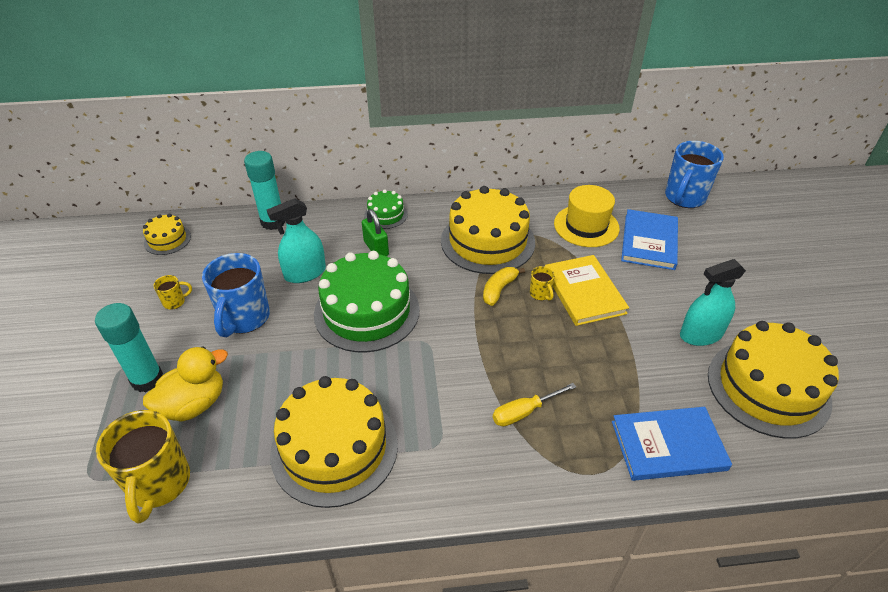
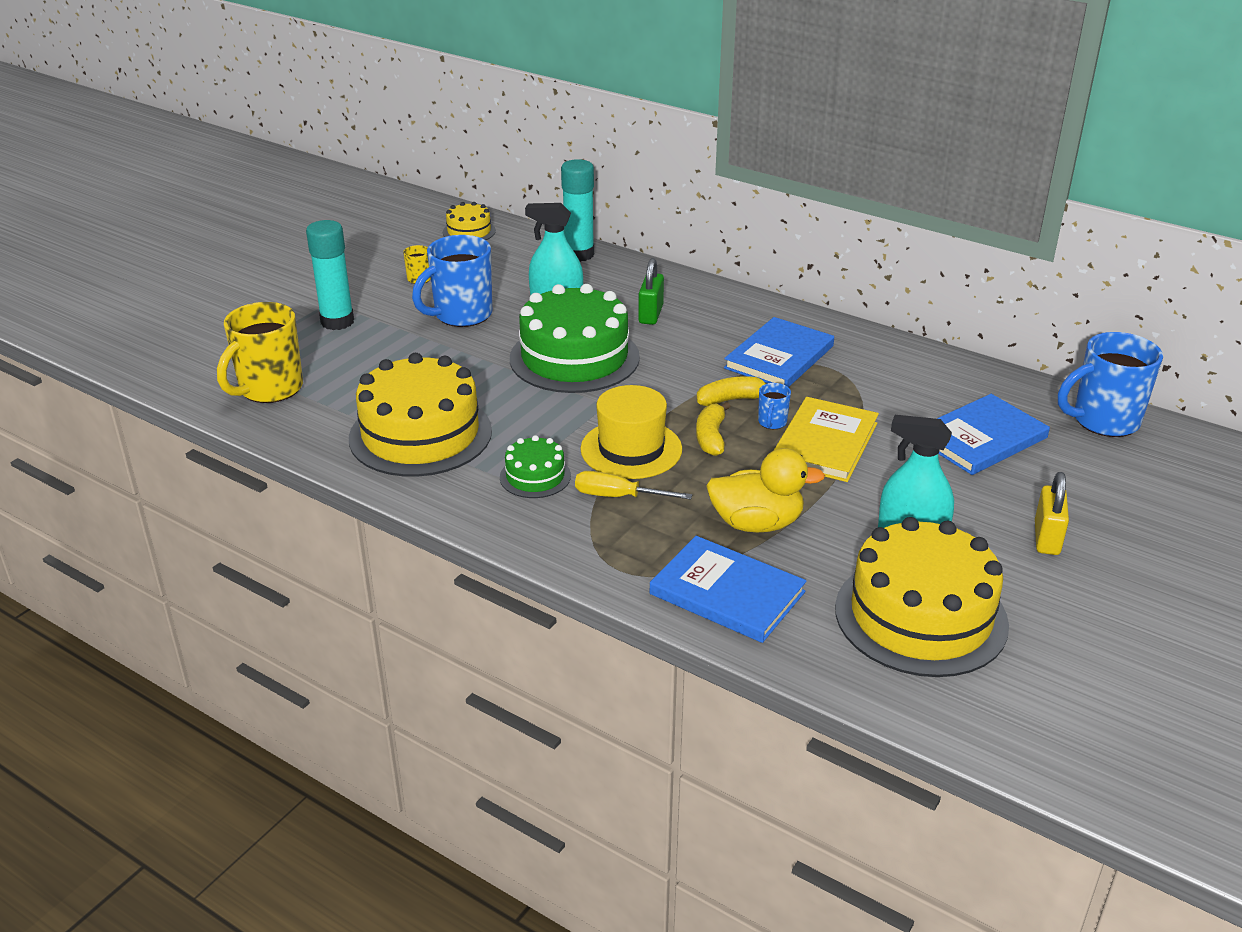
camera: 40 degrees right, 10 degrees down
(194, 404) = (351, 354): yellow duck -> yellow duck (756, 523)
(386, 215) = (699, 292): green cake -> green cake (535, 476)
(487, 241) = (779, 357): yellow cake -> blue book
(521, 327) = (711, 437): none -> yellow banana
(540, 294) = (772, 423): yellow mug -> blue mug
(586, 226) = (920, 392): yellow hat -> yellow hat (631, 449)
(752, 292) = (1046, 538): none -> yellow padlock

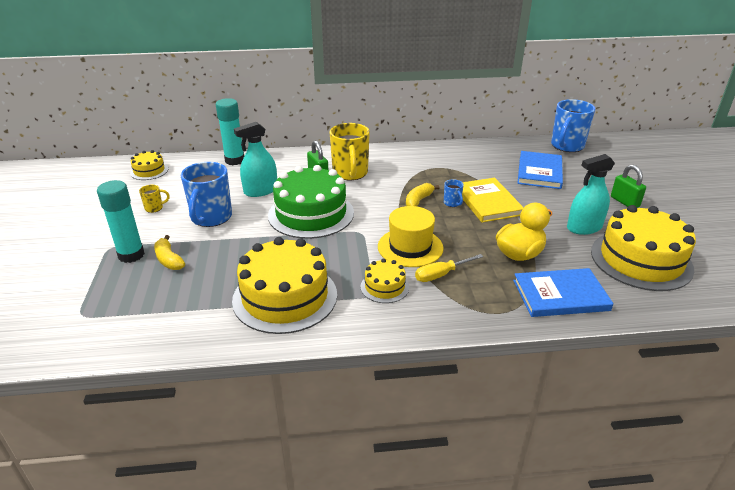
camera: 40 degrees left, 0 degrees up
(269, 389) = (140, 319): yellow mug -> yellow mug (350, 173)
(535, 476) = (384, 287): green cake -> yellow cake
(711, 437) = (437, 223): yellow banana -> yellow banana (169, 260)
(779, 357) = (408, 172): blue book -> none
(1046, 538) = (624, 202): yellow padlock -> green padlock

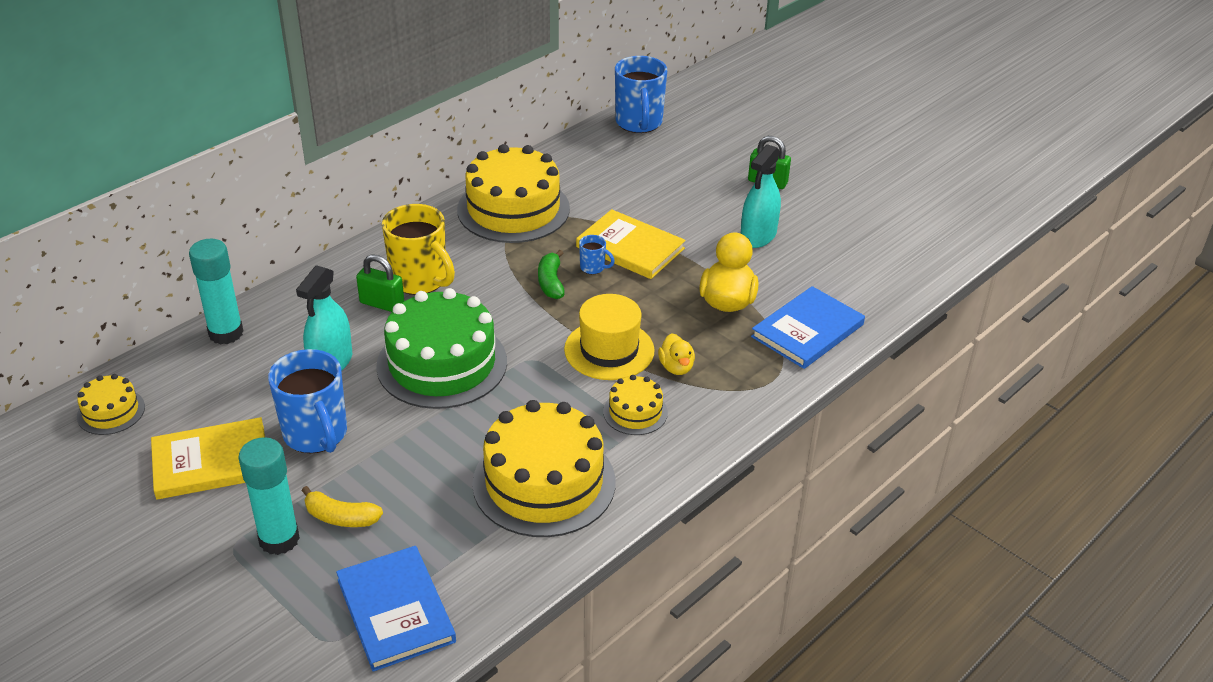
camera: 40 degrees left, 5 degrees up
(154, 208) = (211, 462): yellow mug -> yellow book
(418, 200) = (551, 282): yellow banana -> green banana
(441, 275) = (676, 367): yellow screwdriver -> yellow duck
(539, 172) = (645, 177): blue book -> blue book (395, 610)
(641, 260) = (841, 251): yellow cake -> yellow cake (513, 209)

